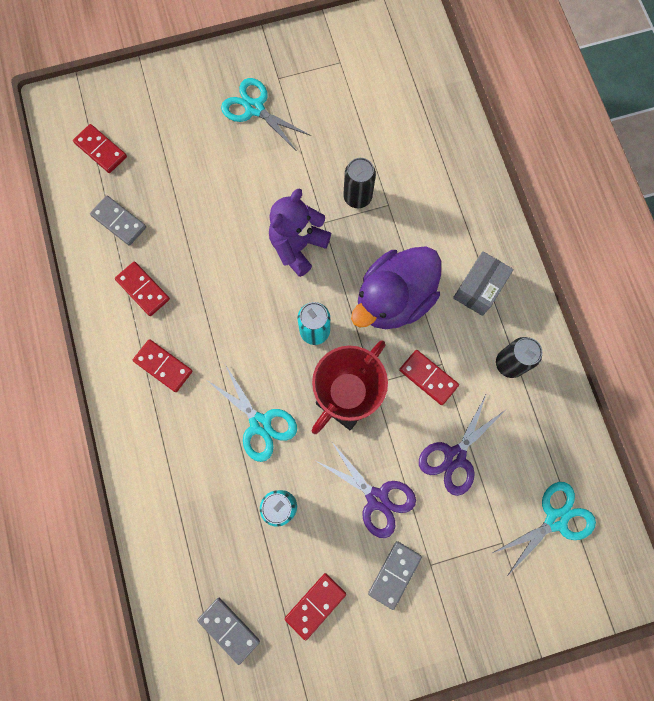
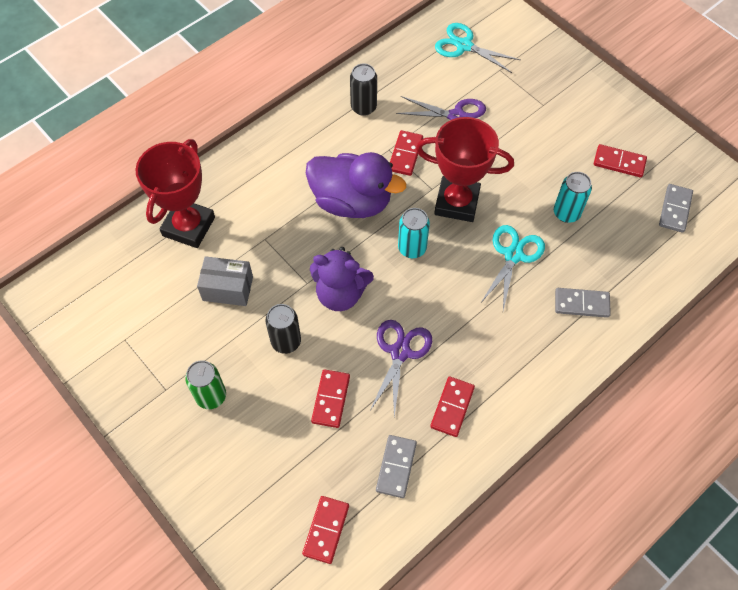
camera: 115 degrees left, 15 degrees down
(163, 366) = (511, 353): red domino -> red domino (331, 399)
(254, 108) = (211, 396): turquoise scissors -> green can
(357, 197) = (268, 266): black can -> black can (286, 341)
(377, 498) = (519, 153): purple scissors -> purple scissors (400, 352)
(394, 574) = (564, 123): grey domino -> grey domino (581, 304)
(432, 146) = (189, 226): none -> red trophy
(478, 289) = (311, 147): grey box -> grey box (228, 288)

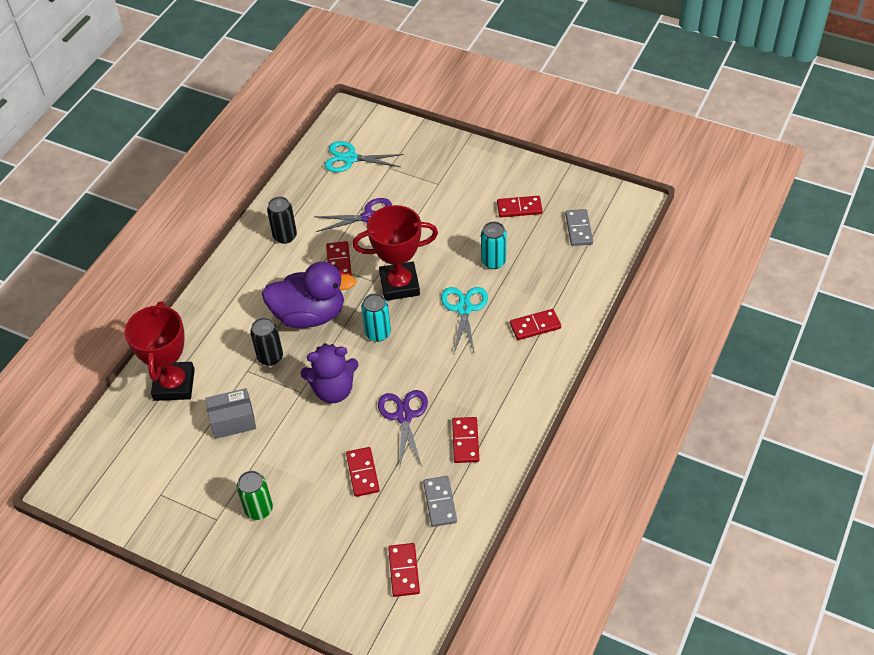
camera: 20 degrees left, 10 degrees down
(286, 341) = (304, 443): black can -> black can (270, 357)
(581, 304) = (535, 326): grey domino -> red domino

